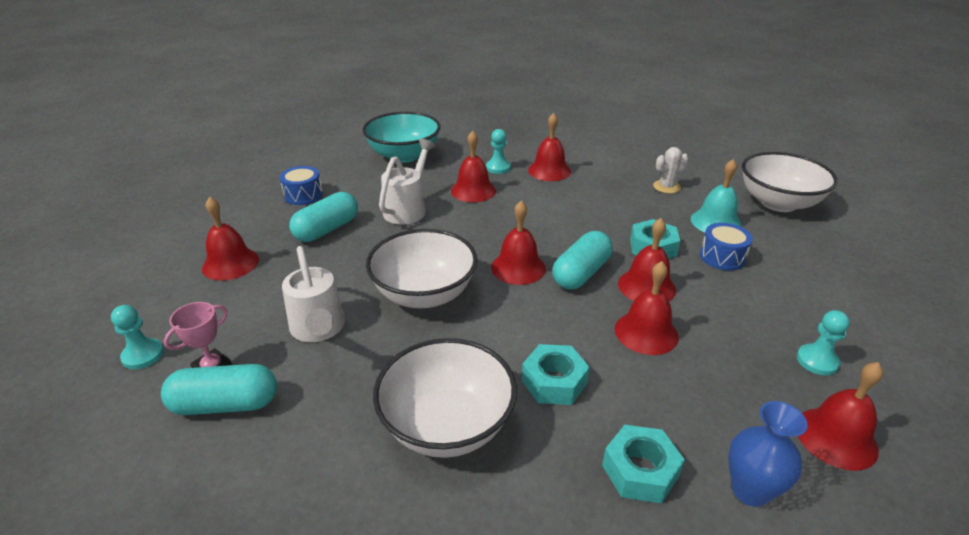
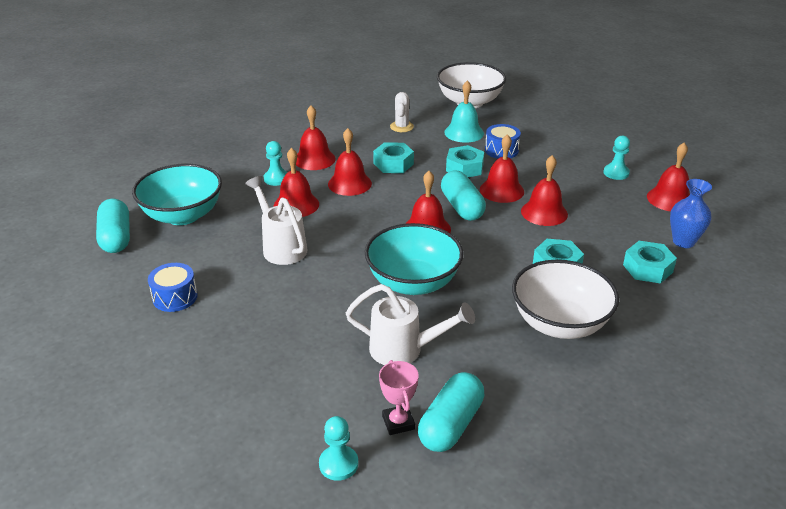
camera: 55 degrees left, 0 degrees up
(230, 263) = (246, 376): red bell -> red bell (349, 183)
(327, 229) = (259, 301): turquoise capsule -> turquoise capsule (116, 237)
(424, 294) = (413, 282): white bowl -> turquoise bowl
(599, 208) = (393, 164): none -> turquoise nut

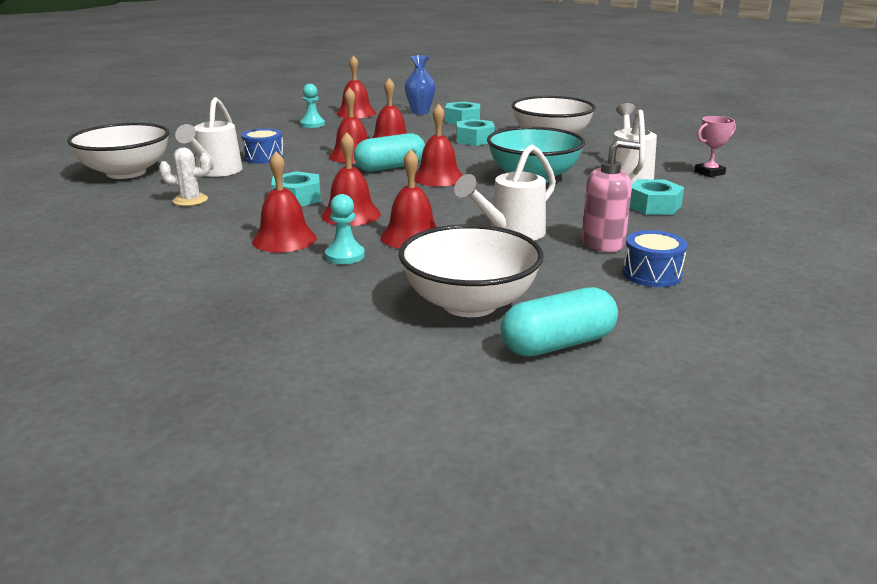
camera: 100 degrees left, 10 degrees down
(183, 215) = (469, 304): turquoise bowl -> white bowl
(240, 288) = (603, 243): none -> pink soap dispenser
(338, 464) = (772, 185): turquoise pawn -> none
(451, 424) = (692, 160): turquoise capsule -> none
(464, 132) = (215, 172): turquoise bell -> white watering can
(464, 168) = (305, 169): turquoise nut -> turquoise nut (653, 206)

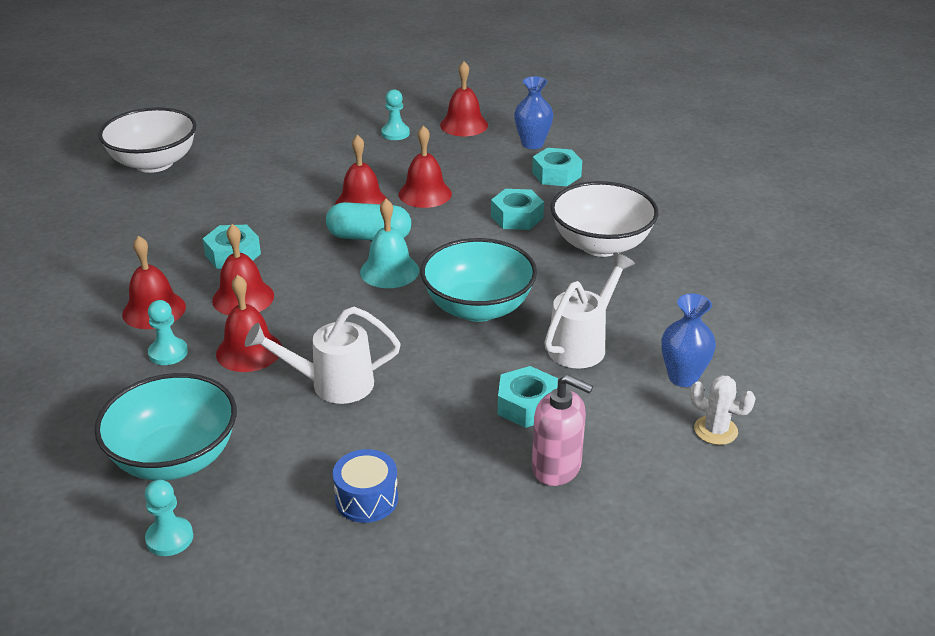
camera: 35 degrees right, 10 degrees up
(190, 200) = (153, 224): white cactus -> white cactus (715, 430)
(215, 172) = (218, 188): white watering can -> none
(264, 157) = (284, 178): blue drum -> none
(438, 177) = (389, 271): red bell -> turquoise bell
(469, 304) = (175, 458): white bowl -> turquoise bowl
(558, 344) = (169, 538): turquoise capsule -> turquoise pawn
(603, 243) = (390, 437): pink soap dispenser -> pink soap dispenser (557, 467)
(709, 173) = (683, 377): pink trophy -> blue vase

